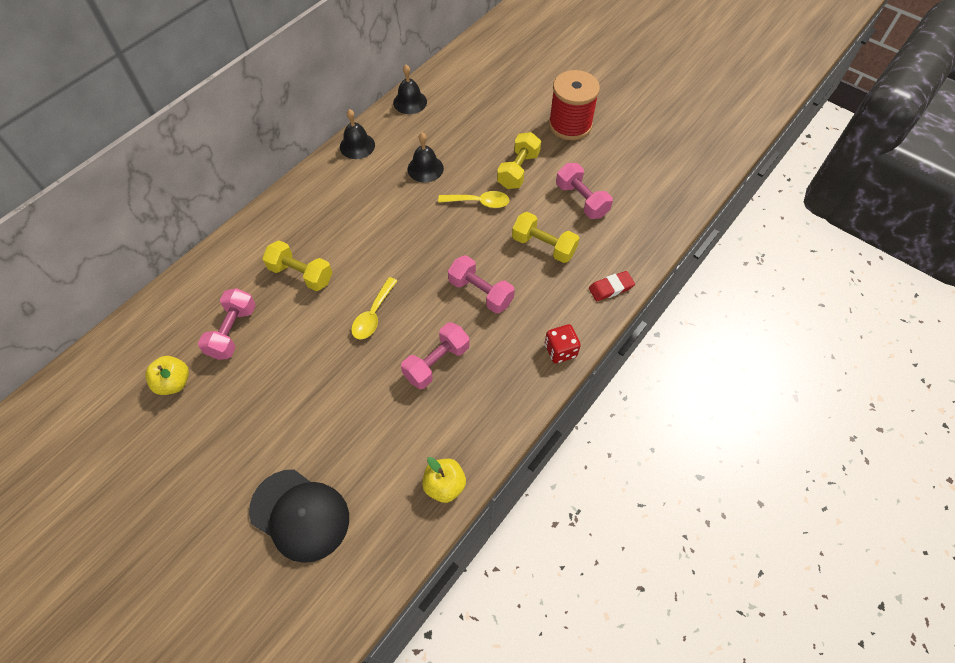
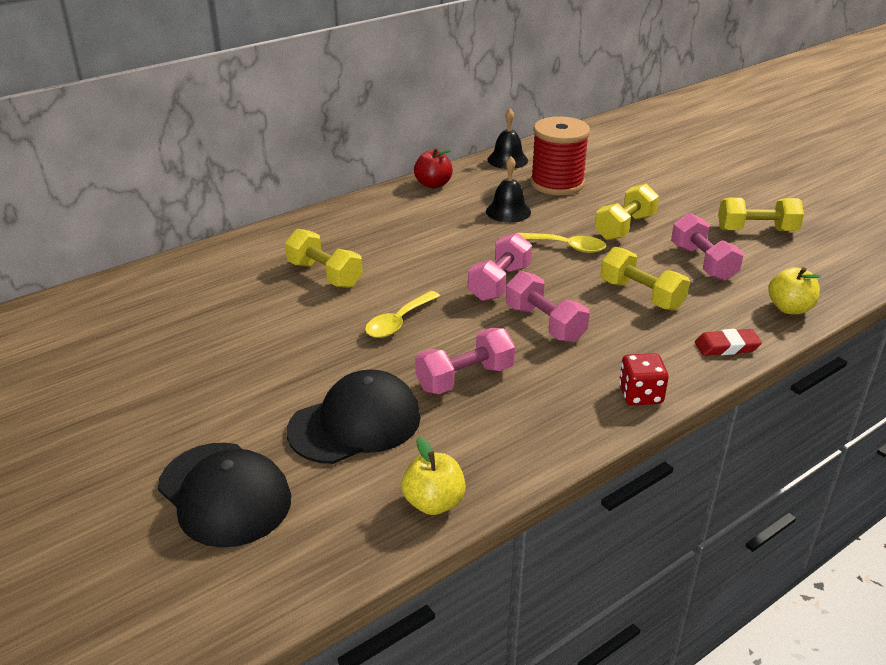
camera: 15 degrees right, 25 degrees down
(174, 383) = (132, 341): yellow apple -> yellow apple (789, 308)
(232, 331) = (222, 309): pink dumbbell -> pink dumbbell (499, 283)
(357, 146) = (433, 184): black bell -> red apple
(371, 426) = (355, 423): none -> black cap
(570, 125) = (701, 200): red spool -> red spool (557, 183)
(615, 154) = (756, 230): none -> yellow dumbbell

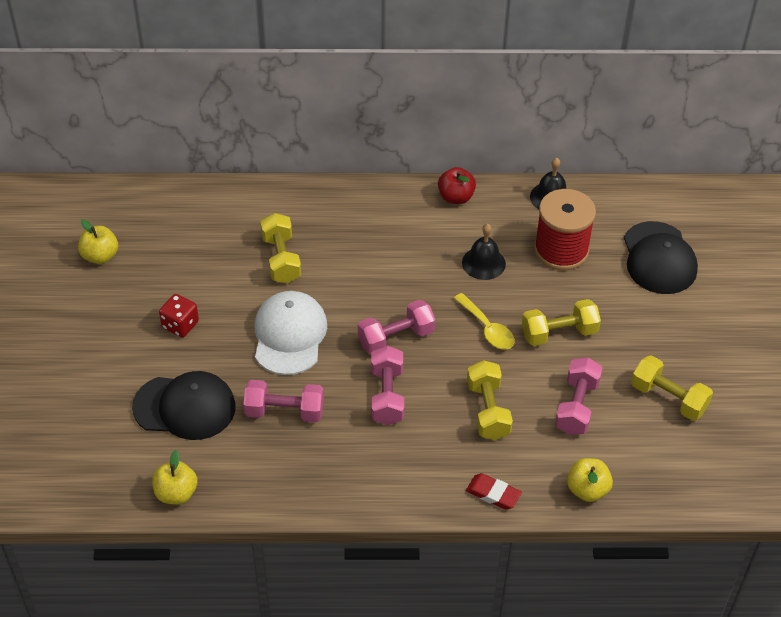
camera: 35 degrees right, 15 degrees up
(119, 346) = (100, 256): none -> yellow apple
(224, 494) = (72, 414): black cap -> black cap (659, 258)
(398, 322) = (289, 335): yellow spoon -> white cap
(640, 395) = (383, 495): red dice -> red dice (180, 325)

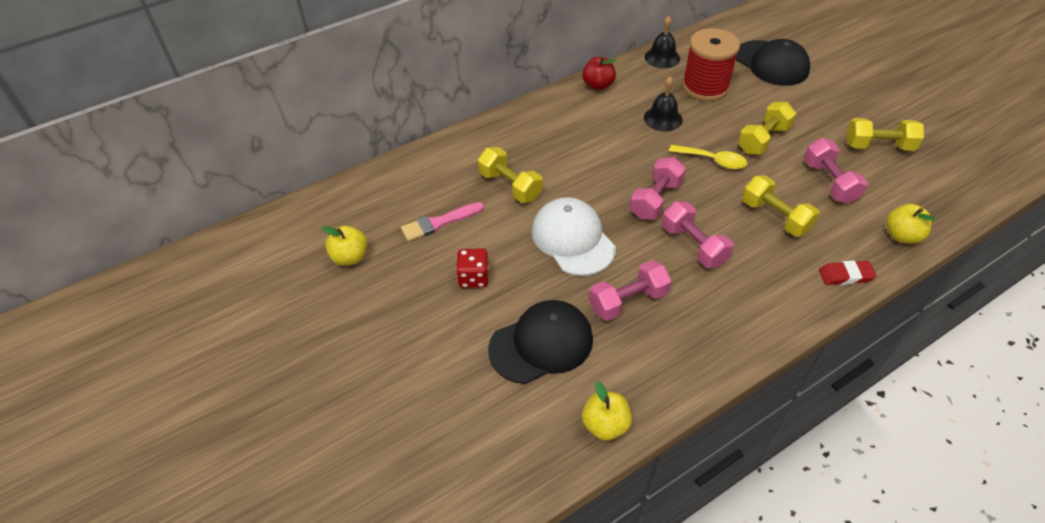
camera: 30 degrees left, 0 degrees up
(193, 262) = (439, 223): none -> pink brush

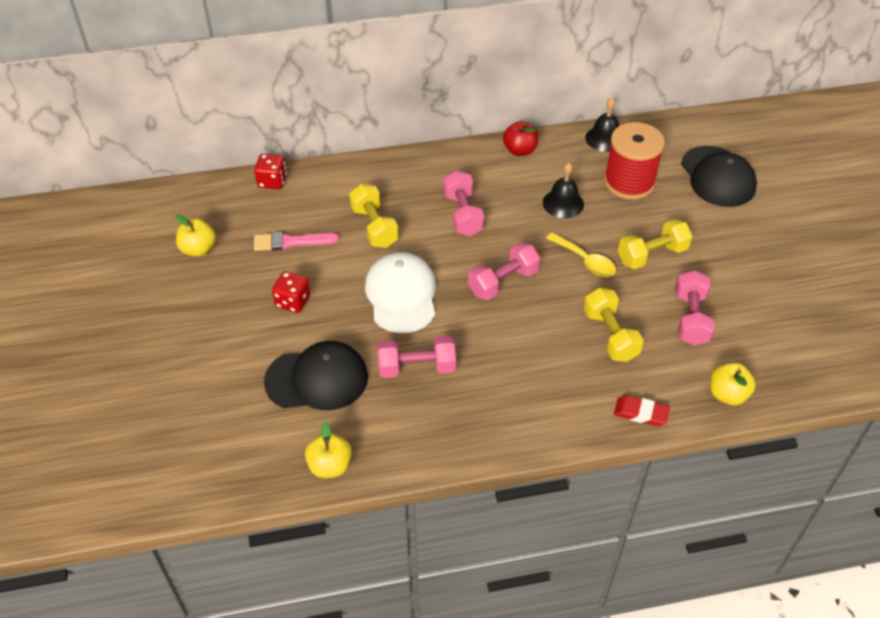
camera: 20 degrees right, 0 degrees up
(388, 173) = (272, 181): none -> red dice
(693, 245) = (511, 337): pink dumbbell -> pink dumbbell (463, 214)
(878, 146) = (771, 297): yellow dumbbell -> none

